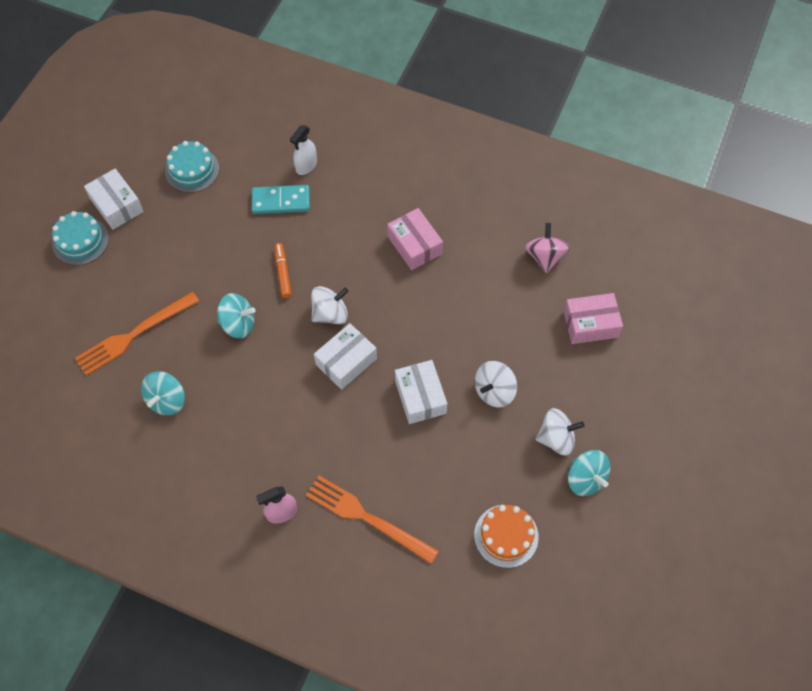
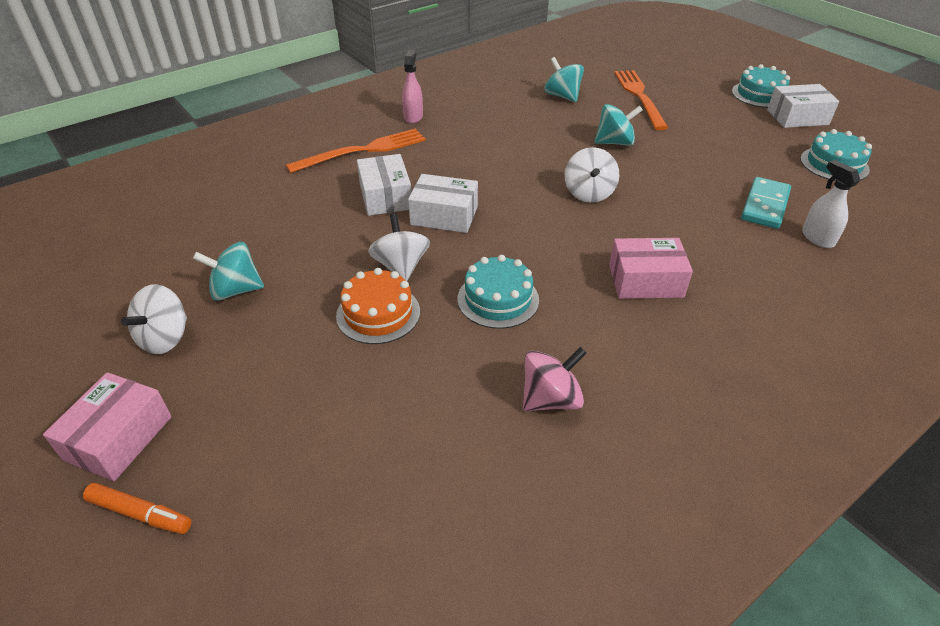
camera: 120 degrees right, 20 degrees down
(238, 324) = (615, 142): turquoise spinning top -> turquoise spinning top turned 135 degrees counterclockwise
(283, 273) = (661, 180): orange marker -> orange marker (140, 513)
(346, 361) = (524, 186): white box -> white box (385, 197)
(486, 317) = (498, 299): none -> turquoise cake
(506, 536) = (254, 214): orange cake -> orange cake (378, 313)
(545, 257) = (550, 399): pink spinning top -> pink spinning top turned 60 degrees counterclockwise
(556, 438) = (301, 289): white spinning top -> white spinning top (165, 338)
(590, 324) = (408, 394): pink box -> pink box (119, 438)

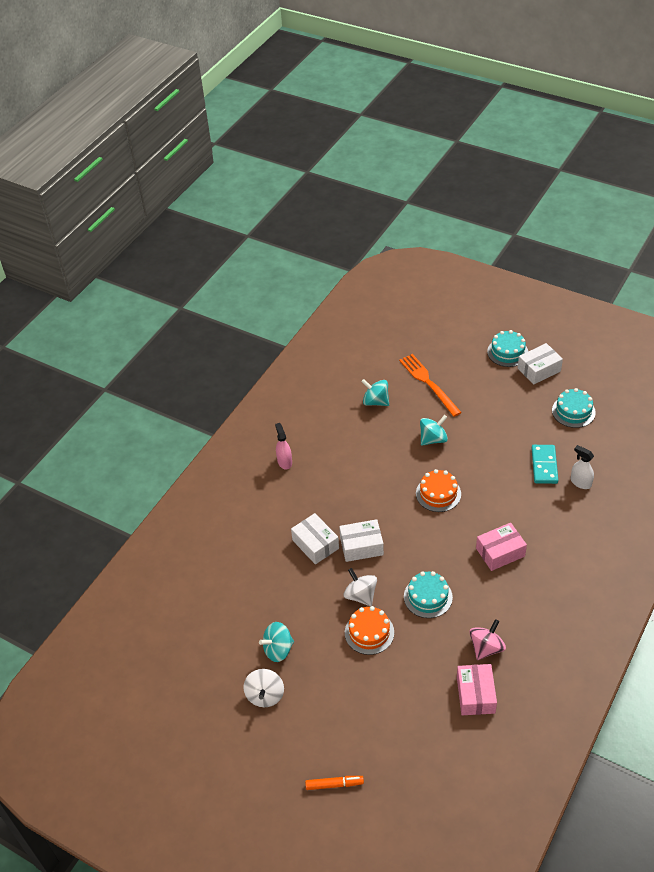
camera: 20 degrees left, 5 degrees up
(119, 438) = (291, 756): pink box -> pink box (475, 695)
(363, 151) = (272, 508): orange fork -> none
(589, 193) = (438, 493): white spinning top -> orange cake

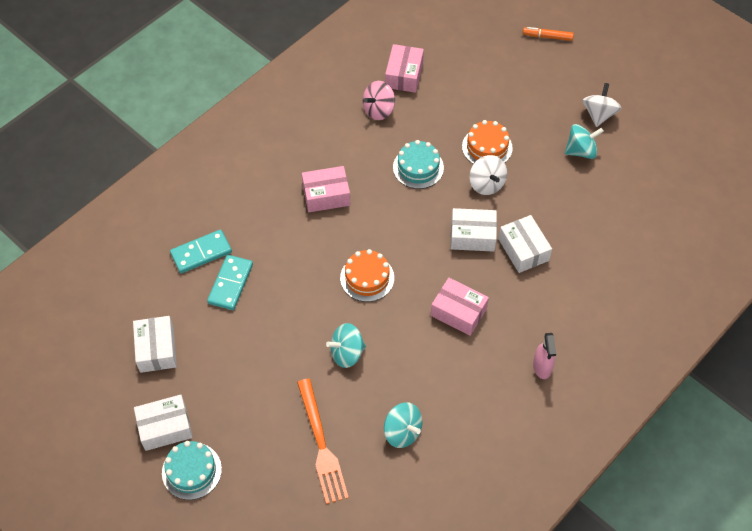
camera: 170 degrees left, 10 degrees up
(357, 485) = (458, 312): none -> pink box
(573, 411) = (157, 349): turquoise cake -> white box
(580, 482) = (201, 253): white spray bottle -> turquoise domino

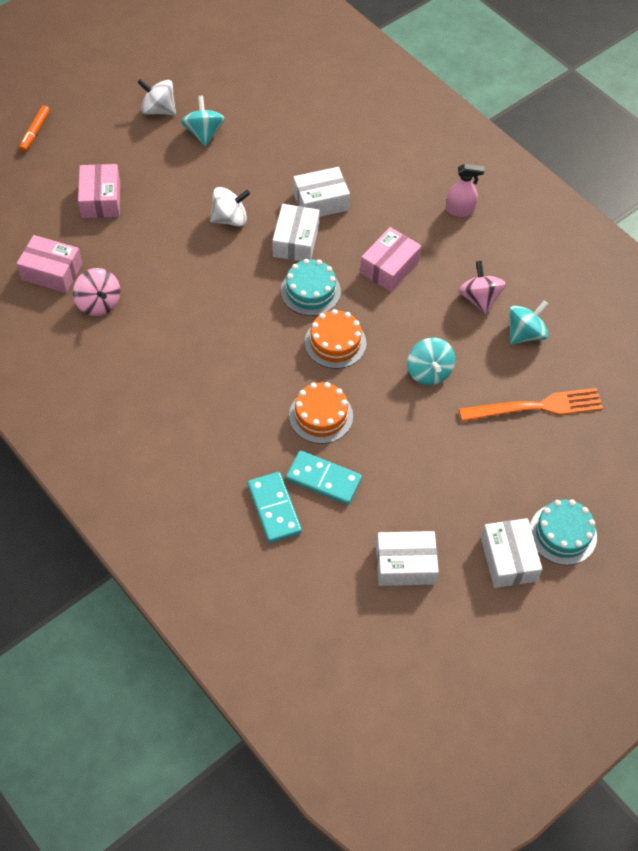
camera: 85 degrees left, 0 degrees up
(326, 195) = (214, 370): pink box -> pink box (101, 199)
(418, 167) = (193, 276): turquoise cake -> turquoise cake (310, 291)
(436, 390) = (479, 299): none -> pink spinning top
(487, 147) = (179, 210): orange cake -> orange cake (321, 415)

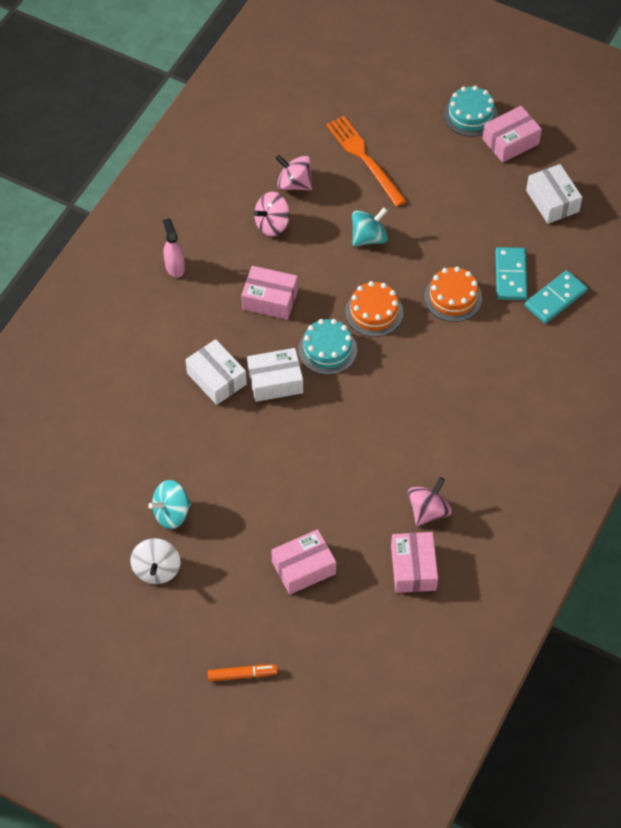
camera: 110 degrees left, 0 degrees up
(230, 219) = (274, 445): white spinning top -> none
(508, 559) = (510, 141): white box -> pink box
(525, 334) = (294, 184): turquoise spinning top -> pink spinning top

